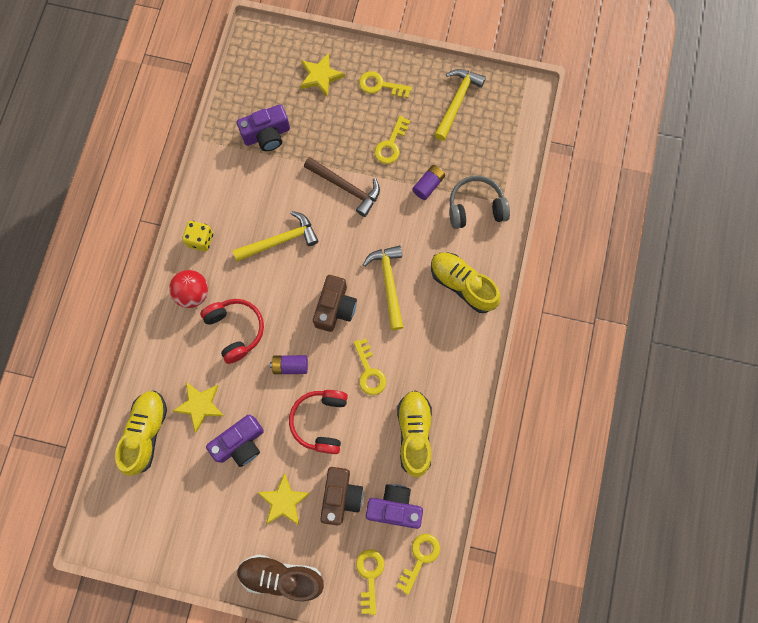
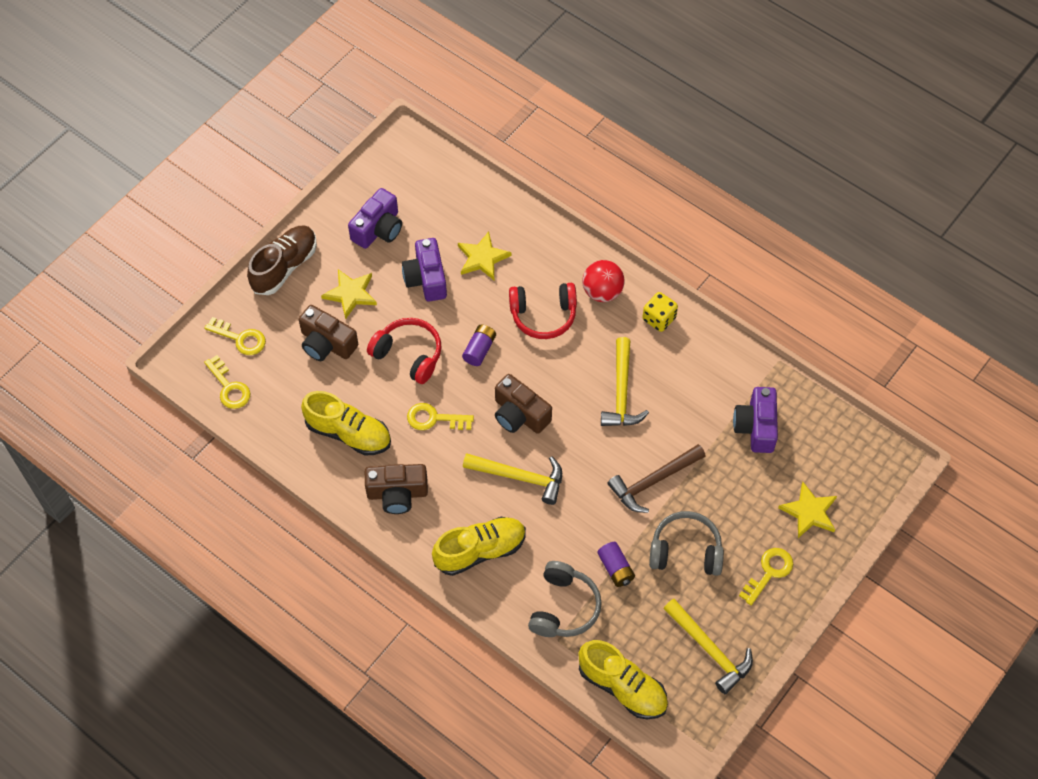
camera: 115 degrees right, 15 degrees down
(146, 432) = (480, 206): yellow shoe -> yellow shoe (622, 687)
(391, 144) = (685, 551): yellow key -> grey headphones
(394, 507) = (289, 385): purple camera -> purple camera (378, 229)
(447, 368) = (397, 494): none -> brown camera

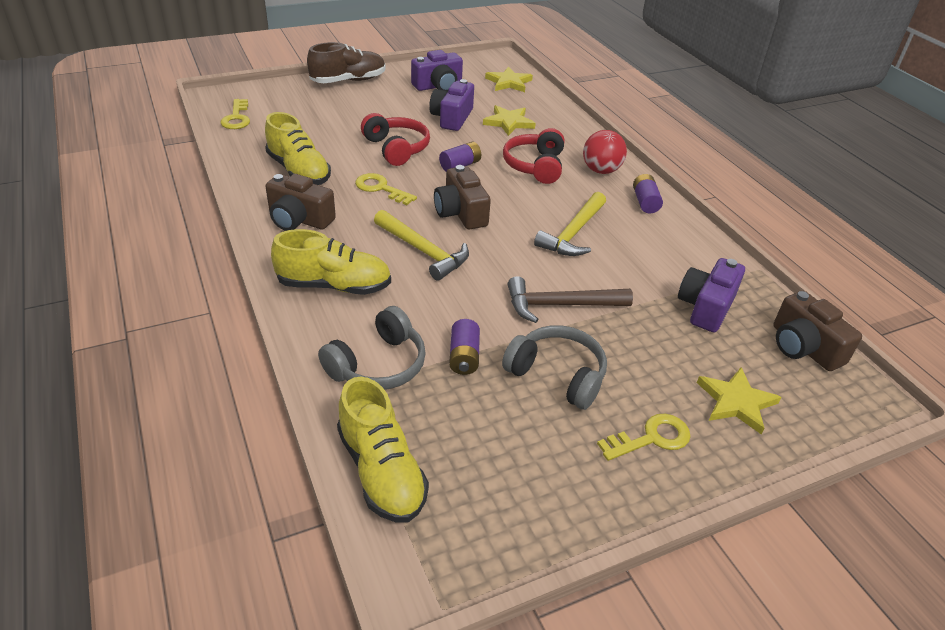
camera: 25 degrees right, 20 degrees down
(240, 338) = (275, 100): yellow key -> none
(327, 343) = (337, 122): brown camera -> brown camera (803, 347)
(350, 294) = (383, 106): yellow star -> yellow star (509, 82)
(543, 315) = (535, 166): red headphones -> red headphones turned 75 degrees clockwise
(659, 319) = (645, 202): yellow dice -> purple battery
(710, 650) = (522, 484): yellow hammer -> none

